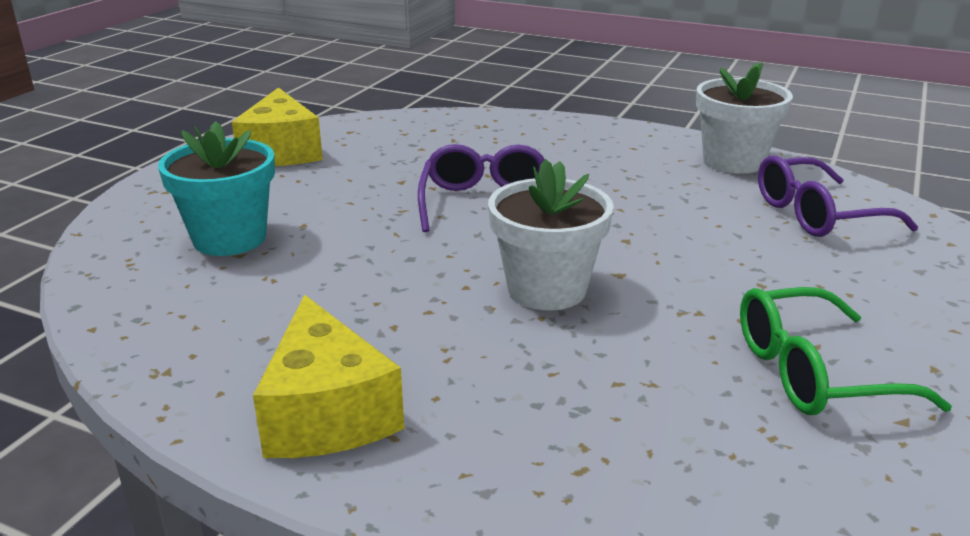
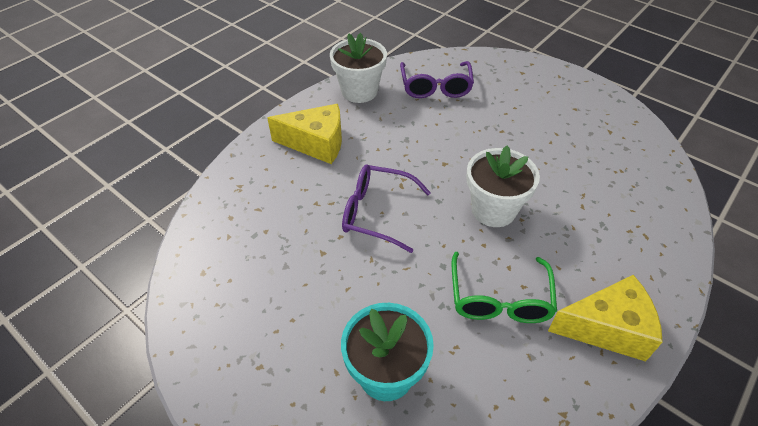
camera: 75 degrees left, 20 degrees up
(281, 151) = (224, 328): yellow cheese -> yellow cheese (316, 143)
(813, 373) = (577, 142): green glasses -> green glasses (499, 299)

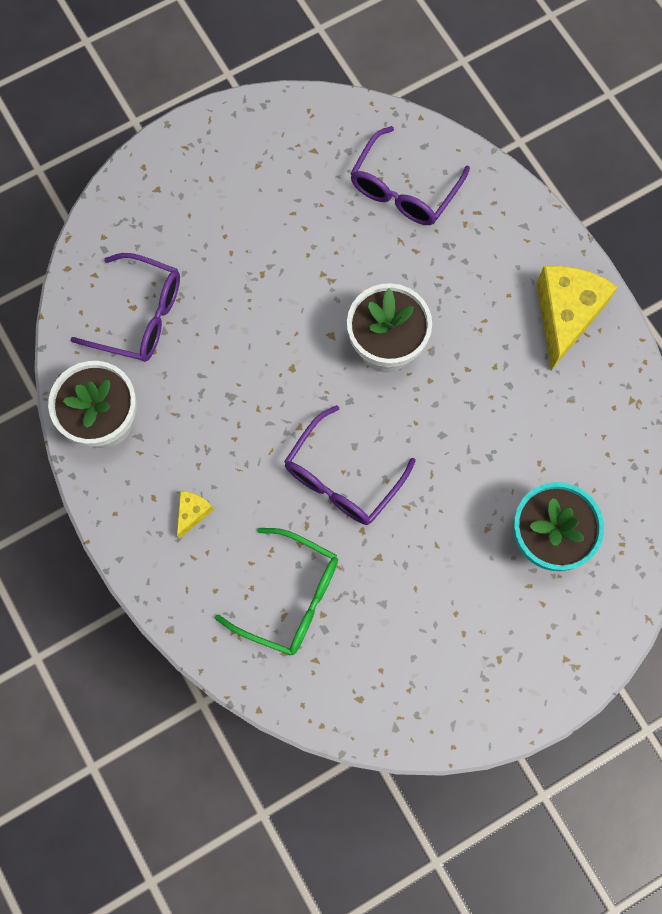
camera: 70 degrees left, 25 degrees up
(316, 143) = (192, 513): yellow cheese -> yellow cheese, size x0.45
(499, 299) = (502, 397): green glasses -> green glasses (291, 597)
(624, 185) = (403, 189): none -> purple glasses

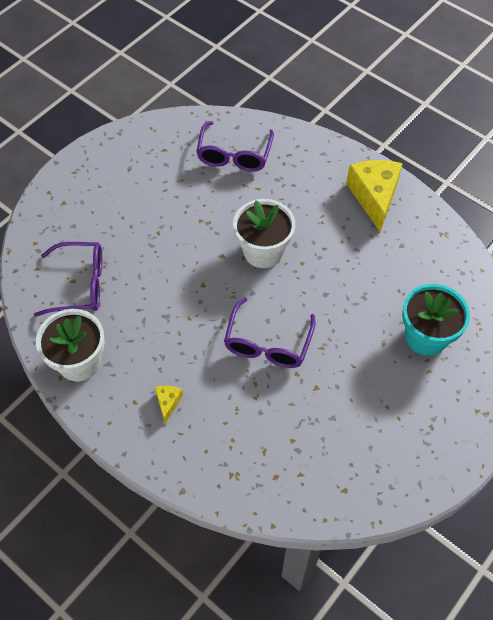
camera: 20 degrees left, 15 degrees down
(291, 597) = (264, 436): green glasses -> none

